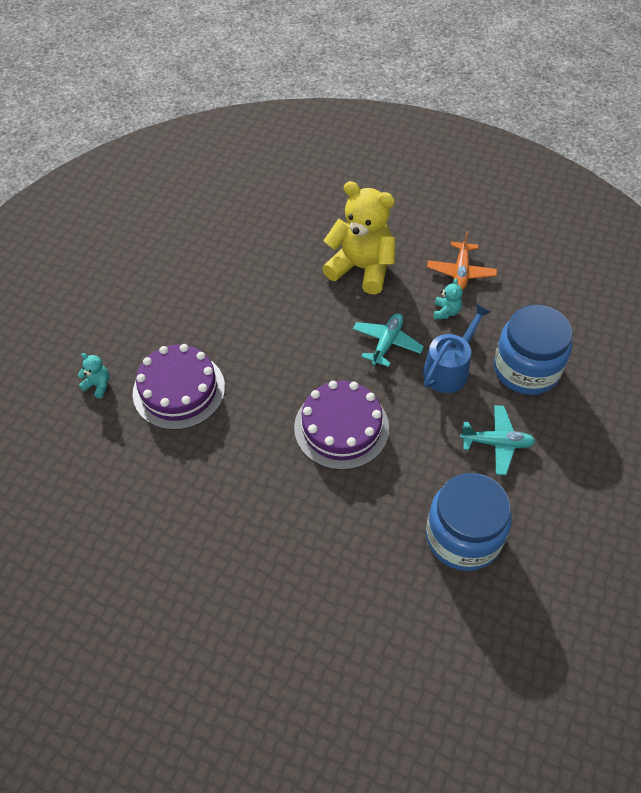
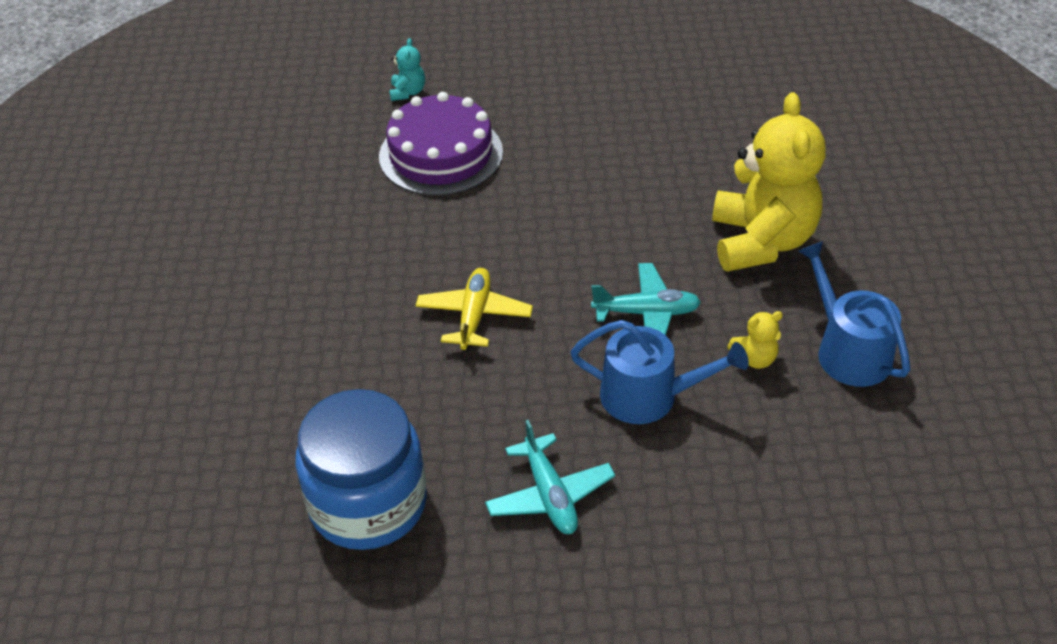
camera: 65 degrees right, 10 degrees down
(341, 427) = (474, 316): purple cake -> yellow plane
(446, 312) = (754, 358): turquoise teddy bear -> yellow teddy bear
(461, 272) = (848, 351): orange plane -> blue watering can
(526, 369) = (715, 490): blue jar -> none

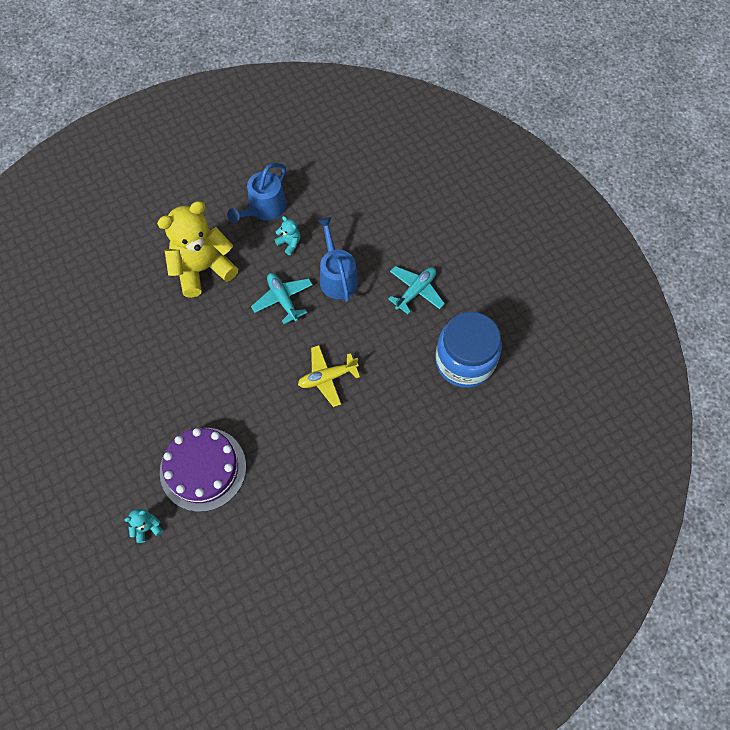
camera: 120 degrees left, 20 degrees up
(754, 358) = (289, 243): yellow teddy bear -> turquoise teddy bear

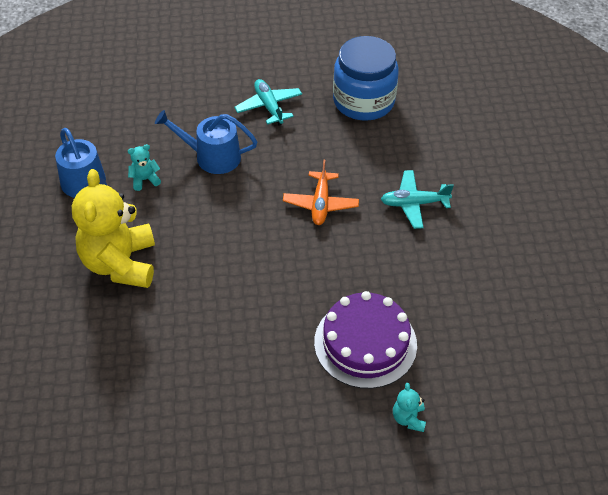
camera: 65 degrees left, 15 degrees down
(283, 299) = (208, 208): turquoise plane -> turquoise plane (414, 203)
(327, 377) = (320, 204): yellow plane -> orange plane

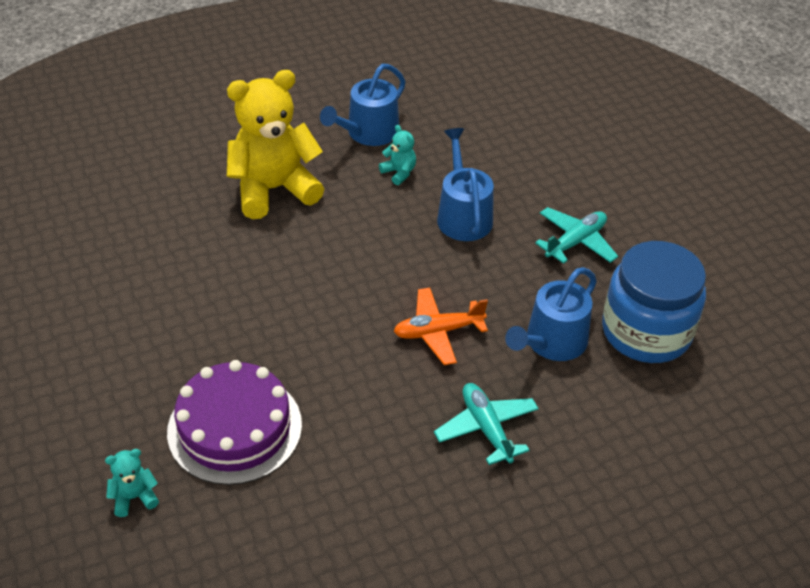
camera: 70 degrees right, 5 degrees down
(354, 149) = (551, 342): none -> blue watering can

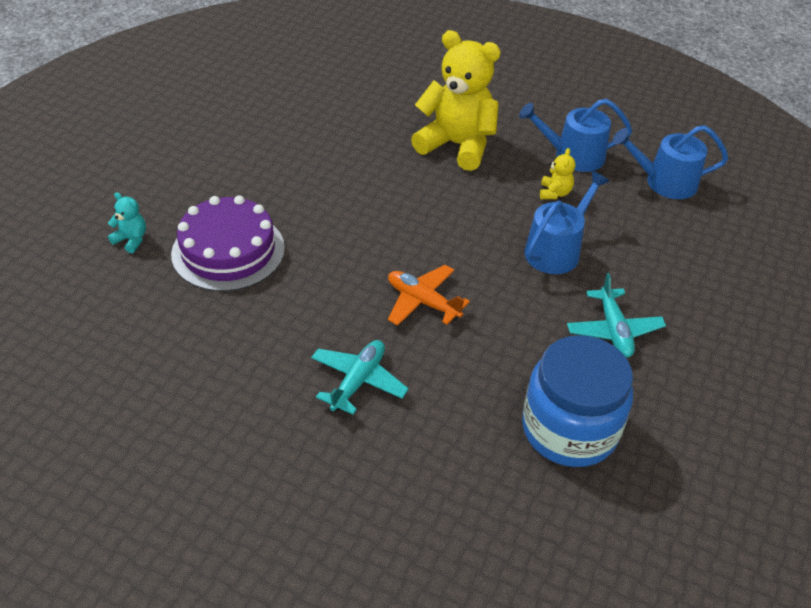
camera: 50 degrees right, 0 degrees up
(399, 173) = (554, 193): turquoise teddy bear -> yellow teddy bear
(551, 342) = (487, 373): blue watering can -> blue watering can (664, 182)
(575, 242) = (613, 330): turquoise plane -> turquoise plane turned 75 degrees clockwise

